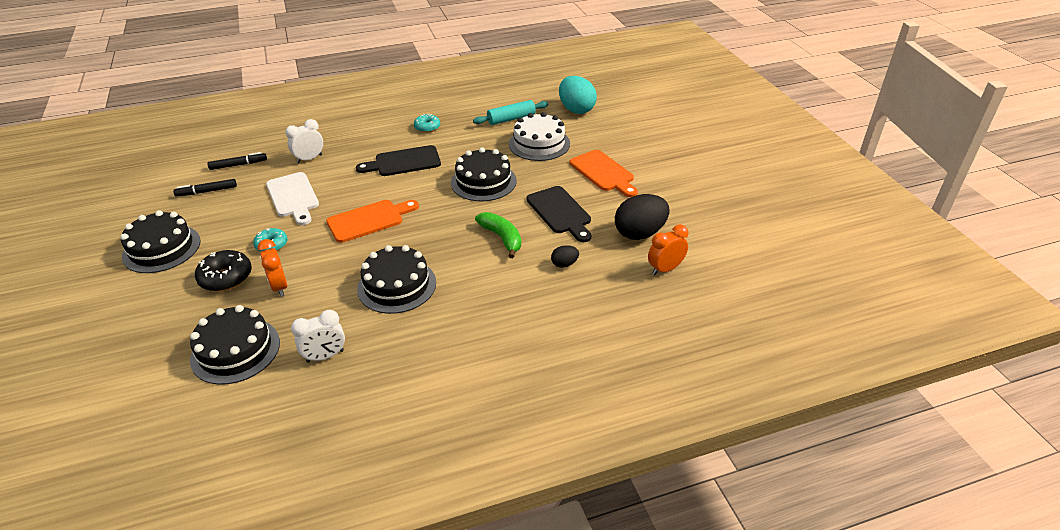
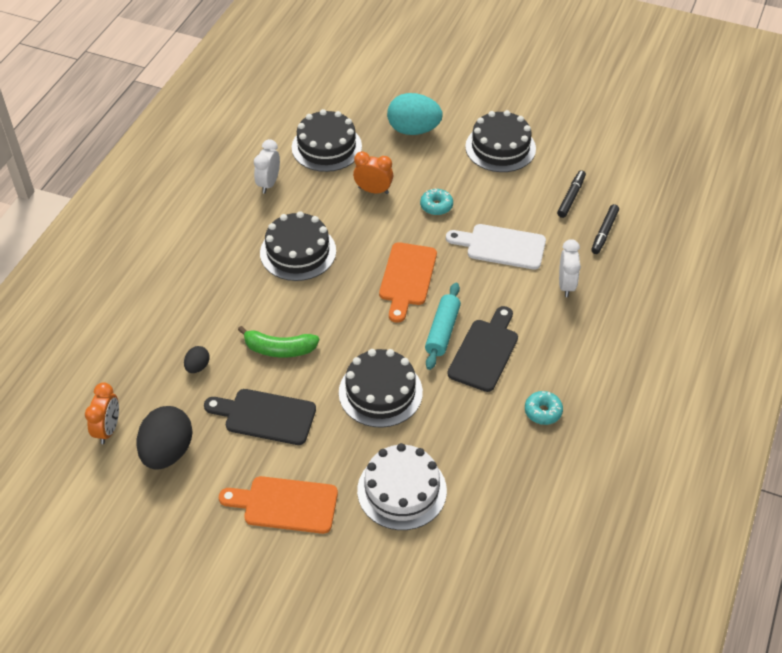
camera: 130 degrees right, 10 degrees up
(226, 278) = (418, 168): black donut -> none
(511, 119) = (485, 504): turquoise rolling pin -> turquoise rolling pin (442, 331)
(576, 109) = (441, 591): turquoise egg -> turquoise egg (413, 130)

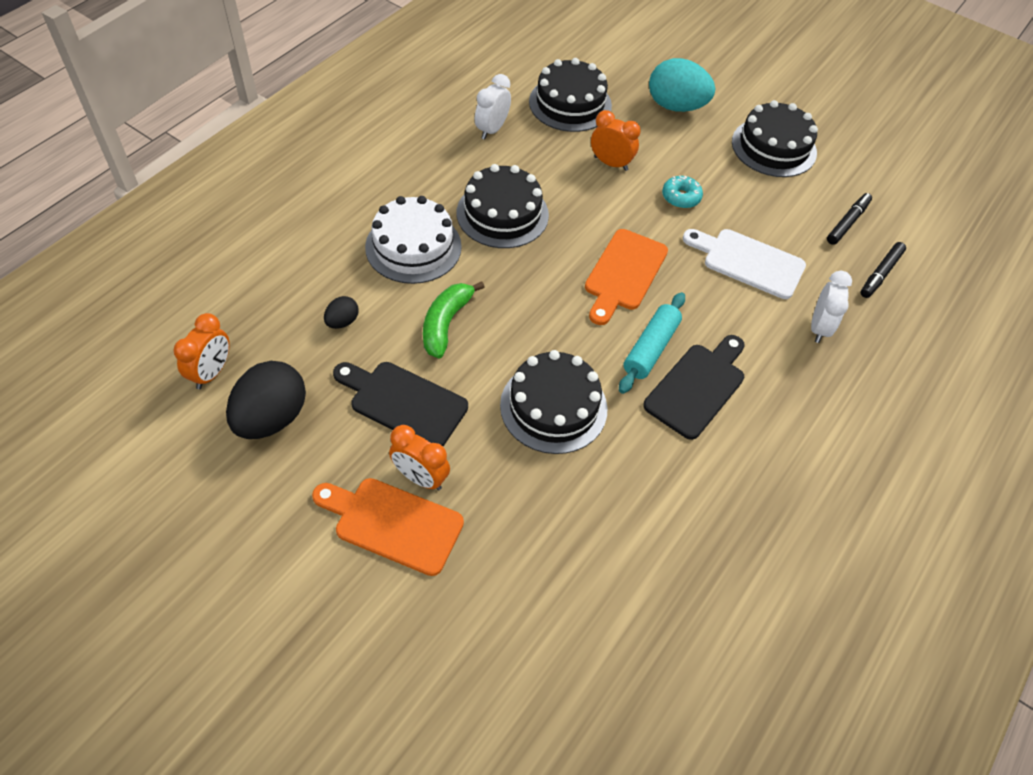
camera: 10 degrees right, 5 degrees up
(279, 349) = (446, 323): green banana -> green banana turned 90 degrees clockwise
(295, 467) = (420, 477): none -> orange clock
(402, 490) = (546, 543): white cake -> white cake (413, 247)
(543, 411) = (754, 483): turquoise donut -> none

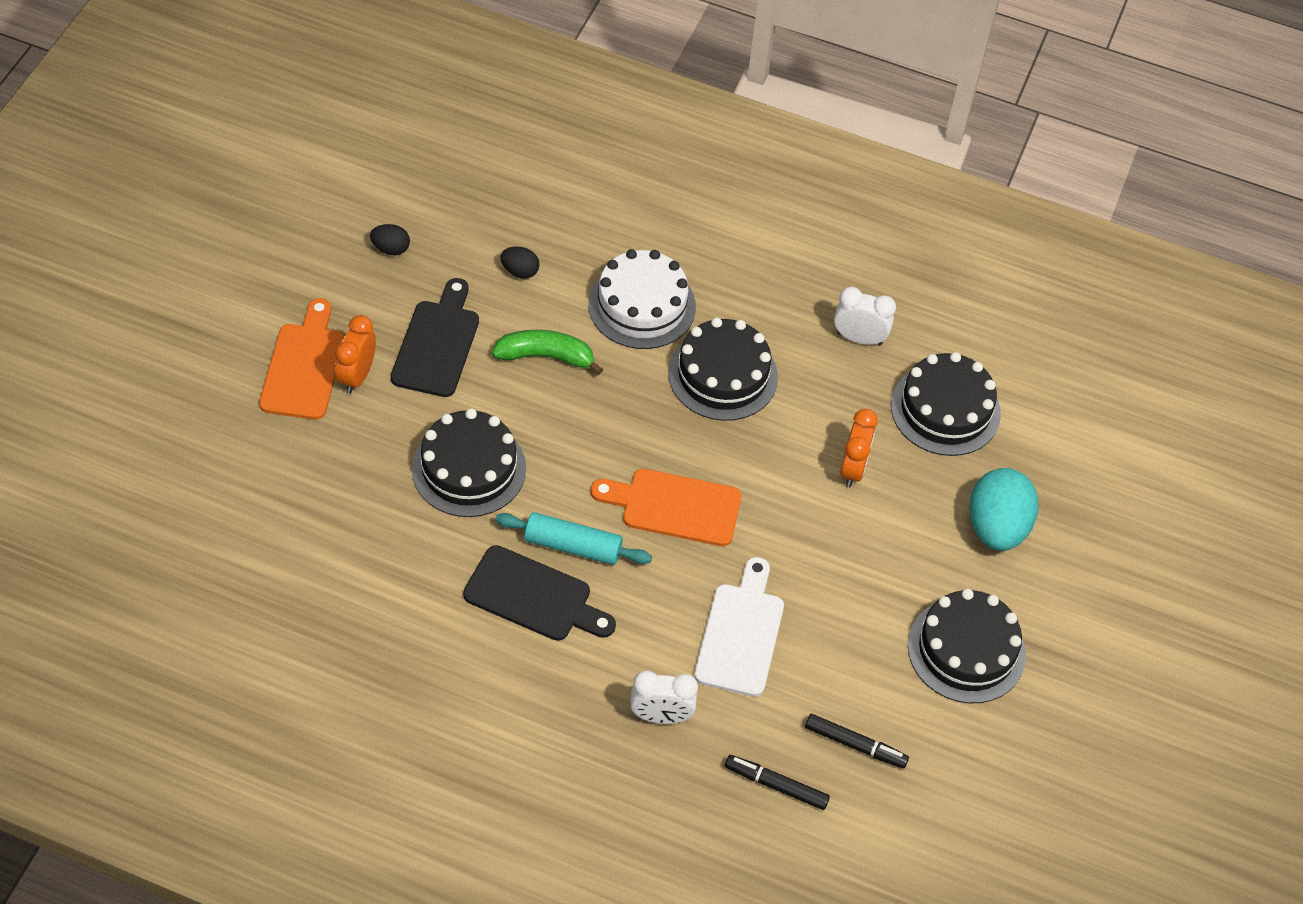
camera: 75 degrees right, 0 degrees up
(211, 372) = (428, 190): orange clock -> none
(271, 418) = (391, 249): black egg -> black egg, size x0.48
(681, 197) = (824, 551): turquoise donut -> none

